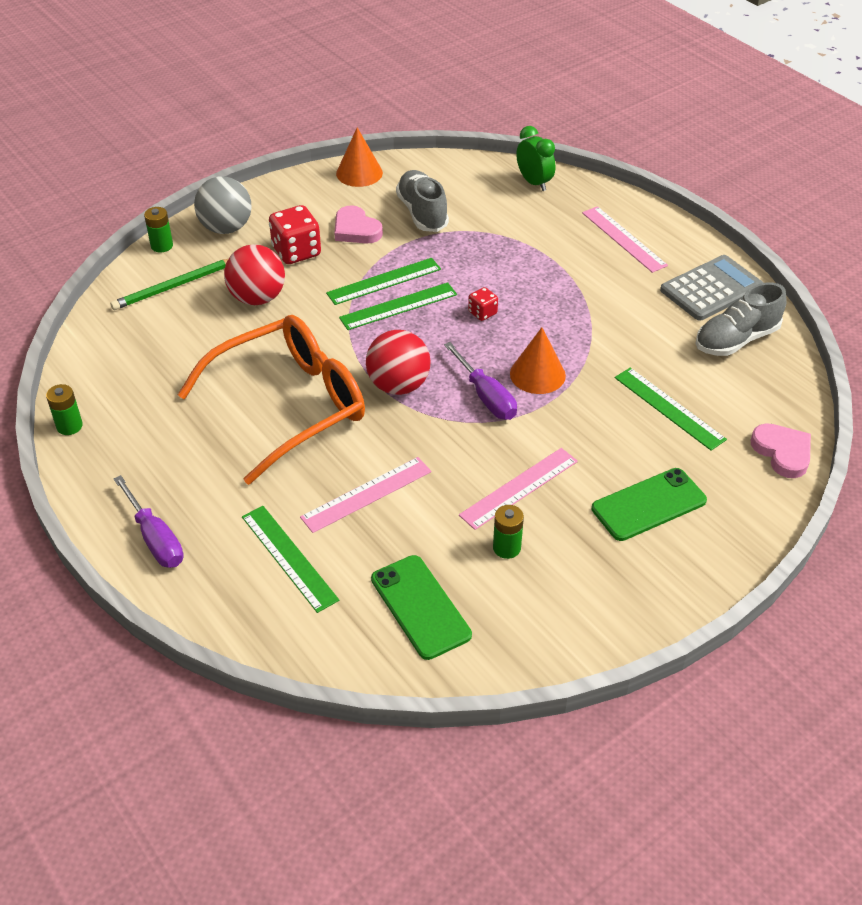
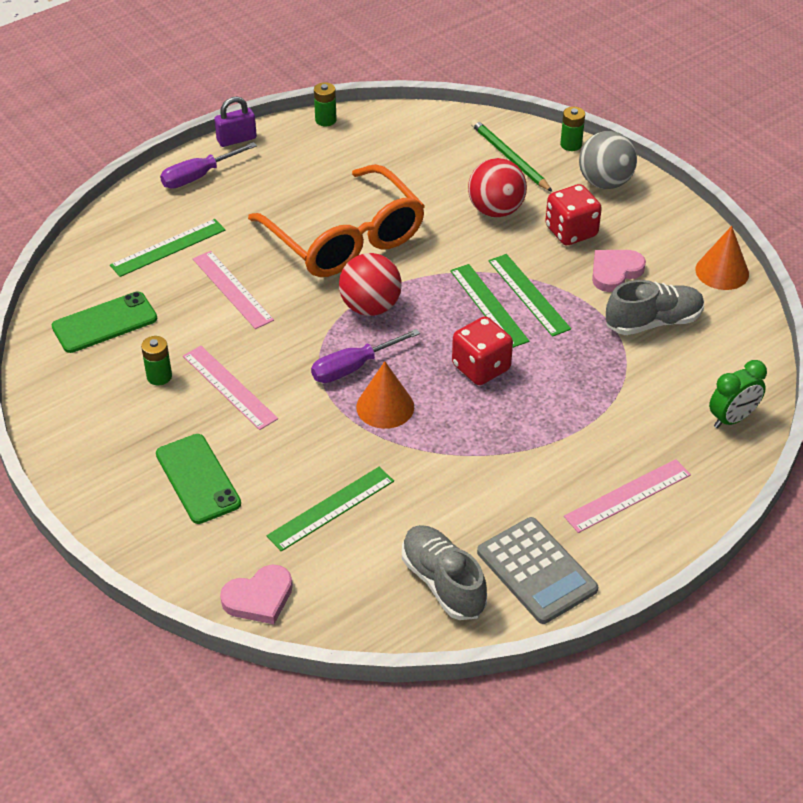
camera: 90 degrees right, 0 degrees up
(87, 506) = (236, 139): none -> purple padlock
(482, 313) = (481, 367): red dice -> red dice, size x1.88

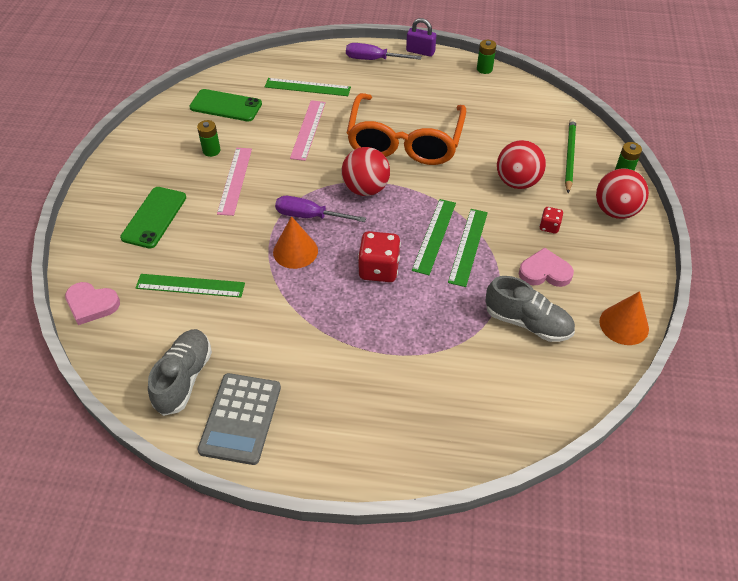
camera: 45 degrees right, 5 degrees up
(571, 231) = (549, 226): red dice -> red dice, size x0.53
(605, 182) = (615, 211): grey ball -> red ball
(628, 496) = (357, 420): pink ruler -> none
(732, 419) = (495, 429): green clock -> none

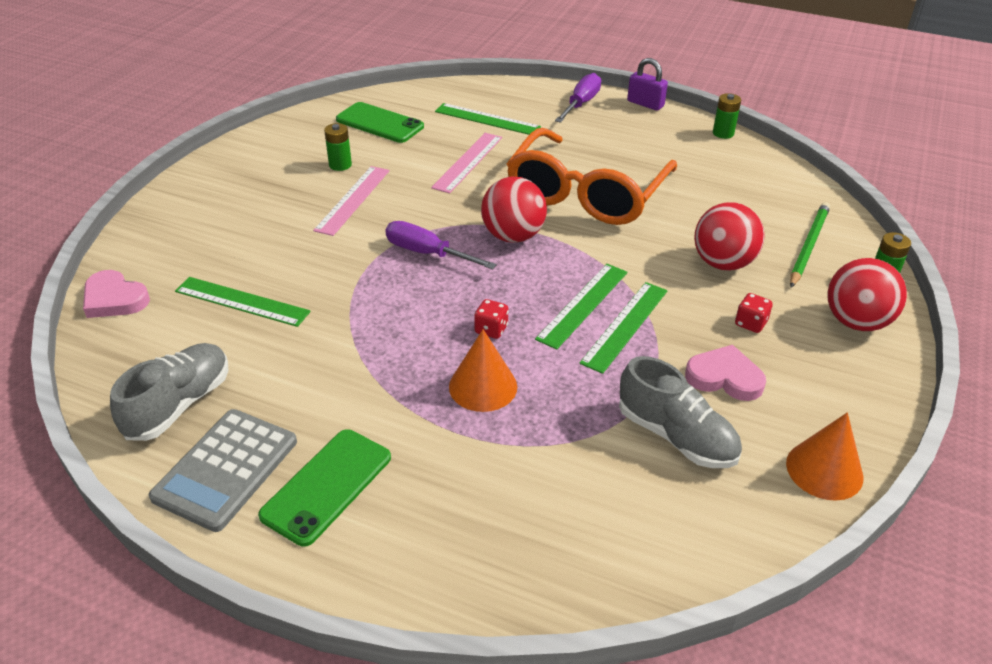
camera: 15 degrees right, 10 degrees down
(154, 217) = (237, 221): green phone -> green phone (327, 486)
(295, 251) = (391, 288): orange cone -> orange cone (483, 386)
(373, 59) = (581, 103): purple screwdriver -> purple screwdriver turned 90 degrees clockwise
(379, 269) = (491, 329): red dice -> red dice, size x0.53

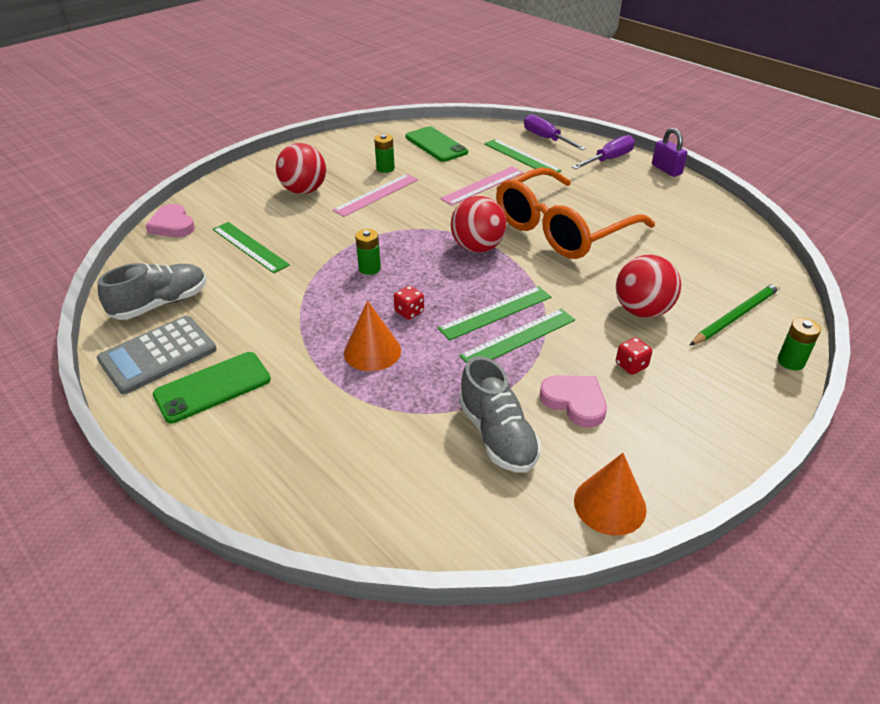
camera: 25 degrees right, 0 degrees up
(426, 253) = (402, 244): purple screwdriver -> purple screwdriver (546, 138)
(723, 133) = (722, 206): green battery -> green battery (369, 268)
(856, 322) = (735, 391): red ball -> red ball (304, 191)

